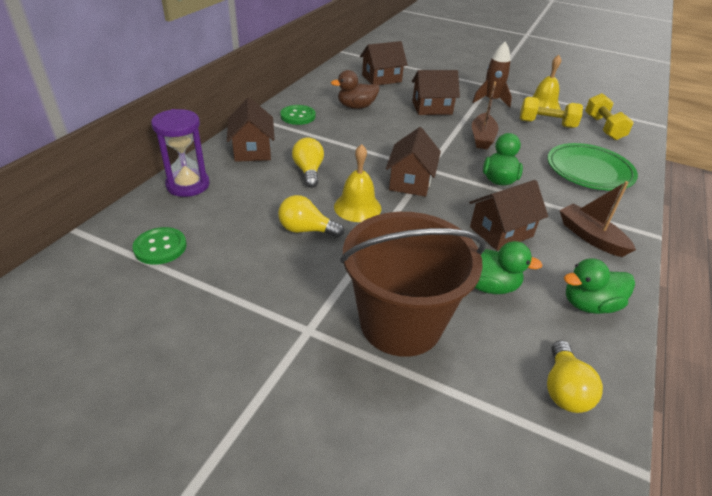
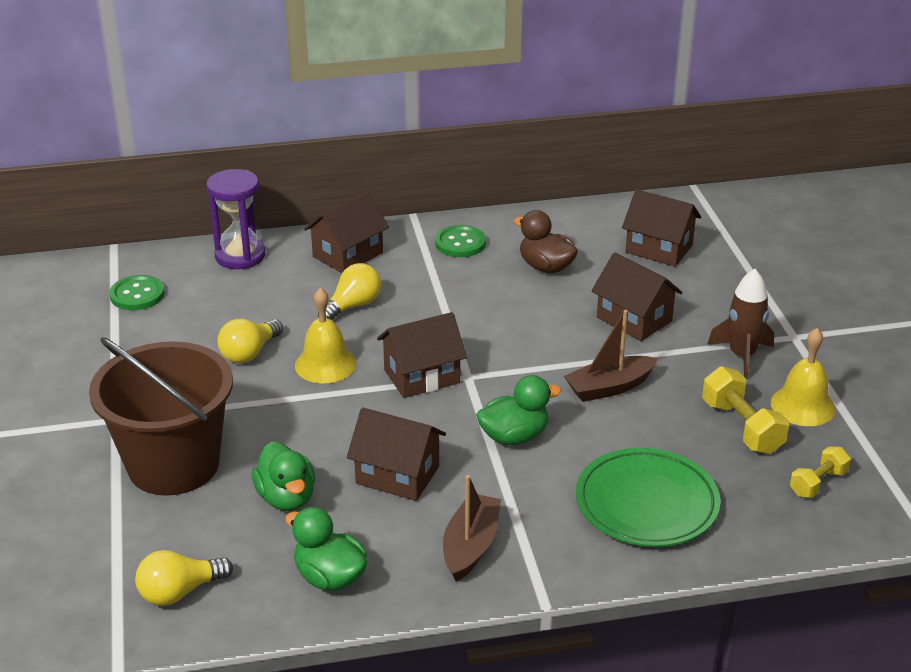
camera: 55 degrees right, 5 degrees down
(306, 230) = (249, 353): yellow light bulb -> yellow light bulb turned 120 degrees counterclockwise
(603, 127) = (818, 483): yellow dumbbell -> yellow dumbbell, size x0.64

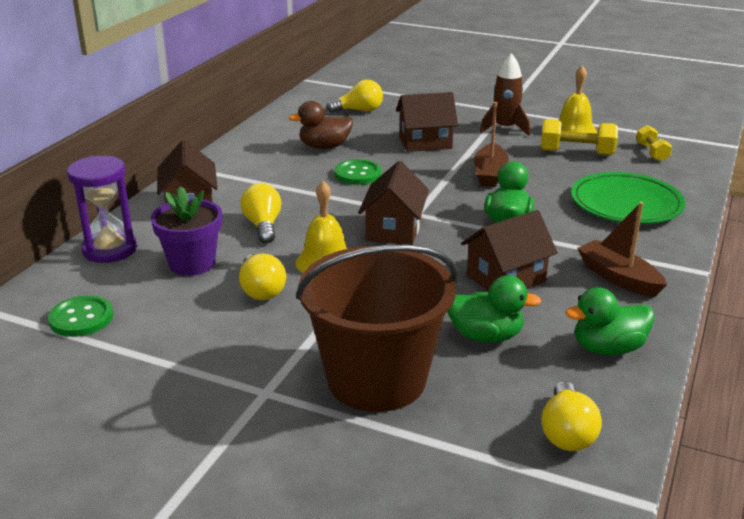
camera: 55 degrees left, 5 degrees down
(257, 302) = (192, 263): none -> purple flower pot
(460, 243) = (247, 163): green button -> green button (358, 174)
(659, 249) = (359, 110): brown house -> yellow light bulb

